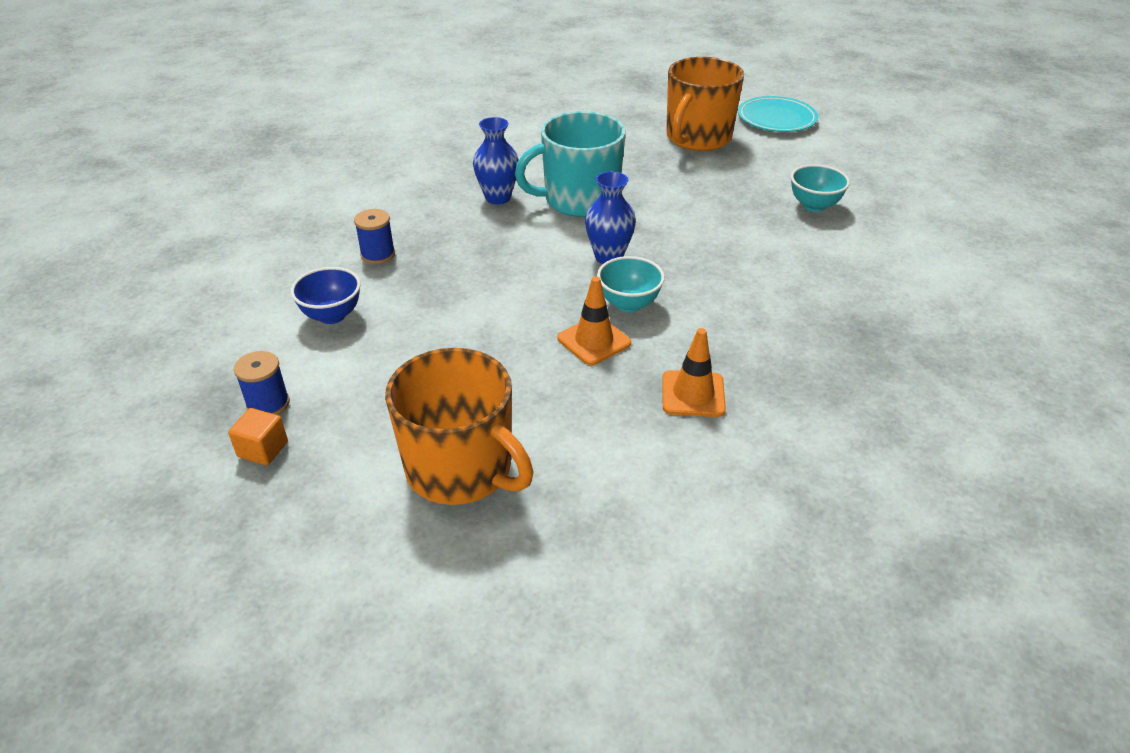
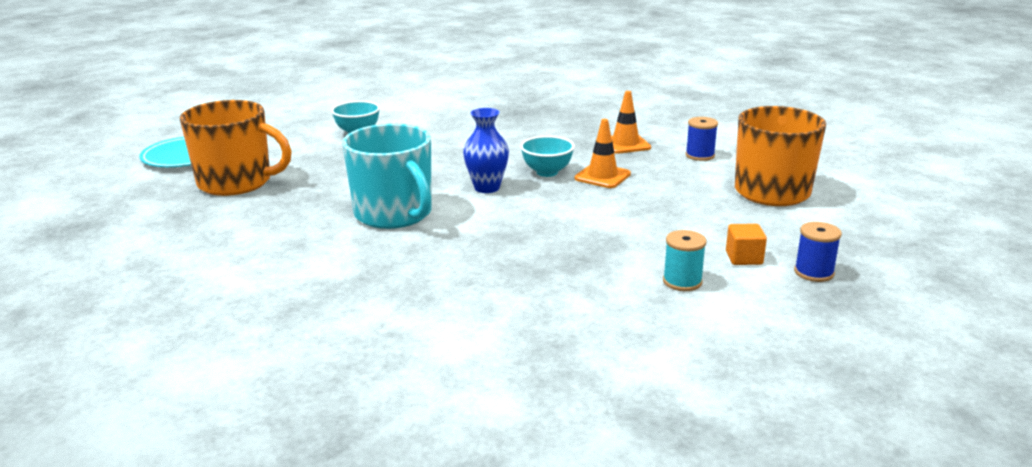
camera: 110 degrees left, 15 degrees down
(263, 449) = (853, 258): orange cube -> orange cube (744, 258)
(332, 315) = (682, 282): blue bowl -> turquoise spool
(378, 254) = (567, 288): blue spool -> blue spool (700, 155)
(498, 198) = (411, 253): blue vase -> none

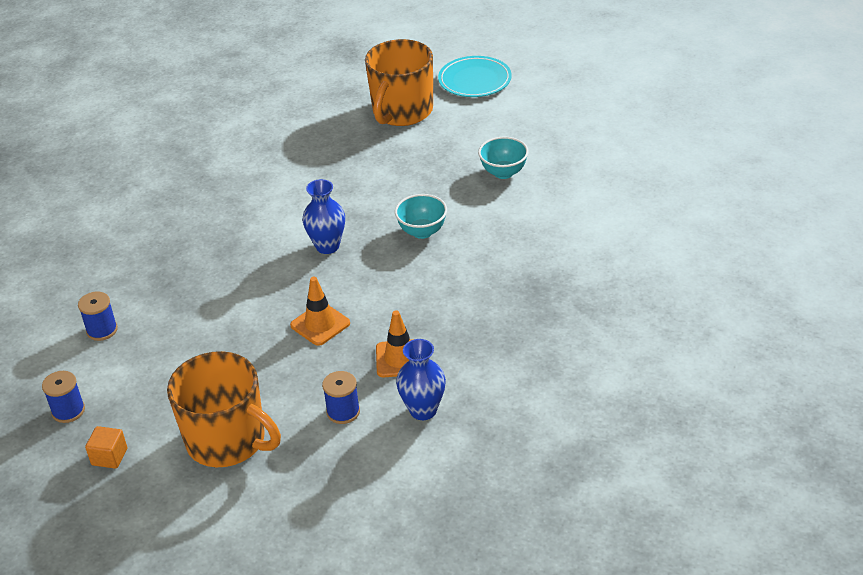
camera: 105 degrees right, 15 degrees up
(394, 214) = (298, 192): turquoise mug -> none
(547, 172) = (346, 288): turquoise bowl -> turquoise bowl (422, 232)
(675, 132) = (423, 410): none -> blue vase
(682, 282) = (102, 330): turquoise spool -> blue spool
(744, 258) = (115, 376): orange cube -> orange cube (109, 457)

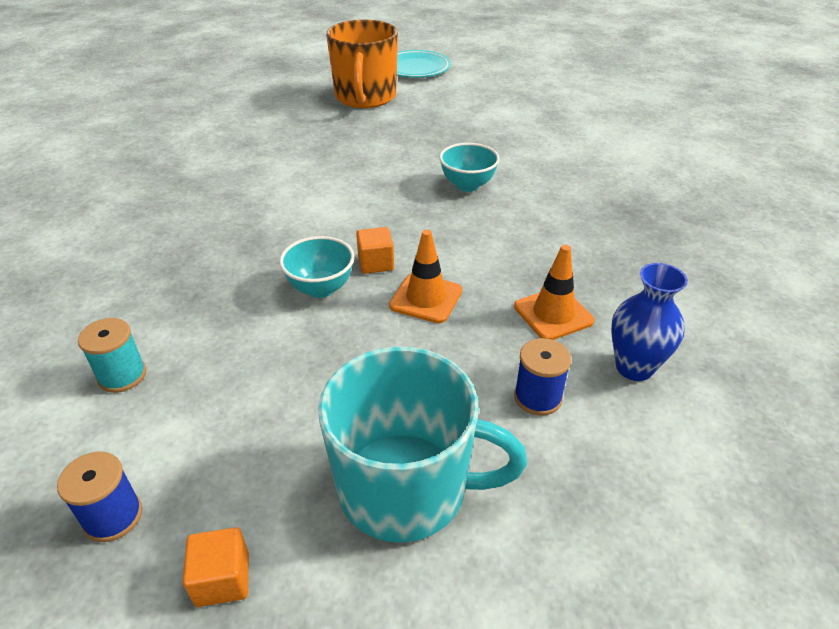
camera: 25 degrees left, 0 degrees up
(102, 330) = (122, 375): blue spool -> turquoise spool
(227, 440) = (406, 488): orange mug -> turquoise mug
(303, 287) = (376, 263): none -> orange cube
(327, 246) = (374, 217): blue vase -> none
(503, 173) = (504, 126): turquoise bowl -> turquoise bowl (321, 288)

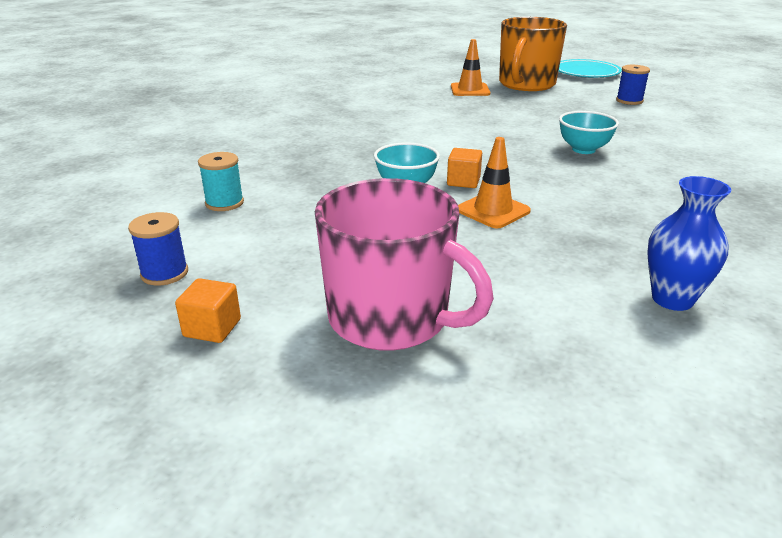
camera: 25 degrees right, 10 degrees down
(406, 488) = (391, 318): turquoise mug -> pink mug
(538, 397) = (554, 295): blue spool -> blue spool (629, 101)
(553, 314) = (610, 245): orange traffic cone -> orange traffic cone (470, 90)

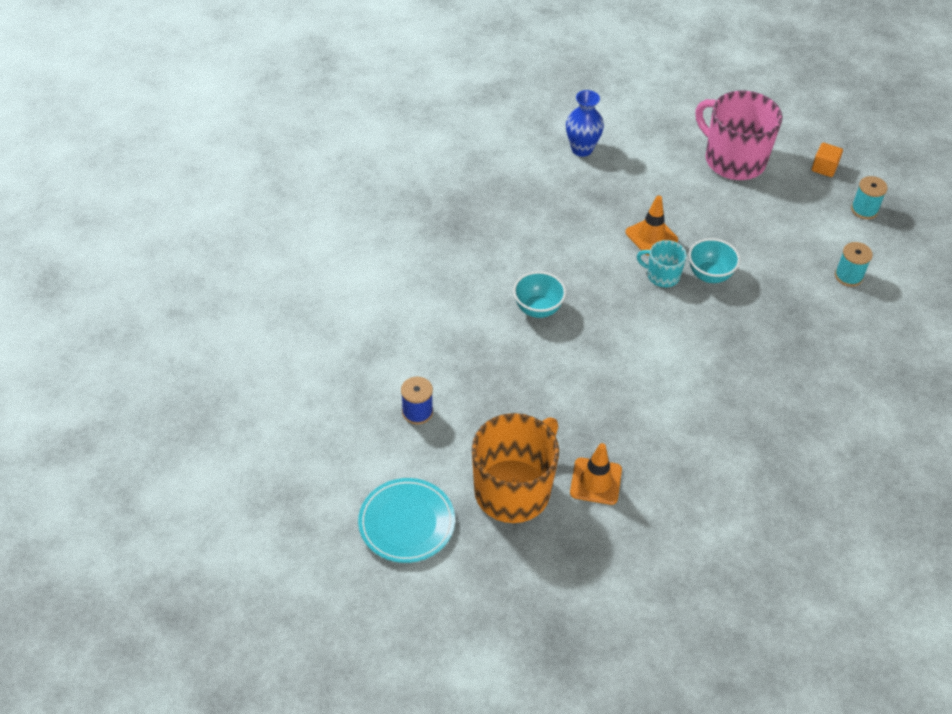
camera: 170 degrees left, 20 degrees up
(164, 273) = (864, 210): blue spool -> turquoise spool
(463, 181) = (662, 276): orange cube -> turquoise mug

